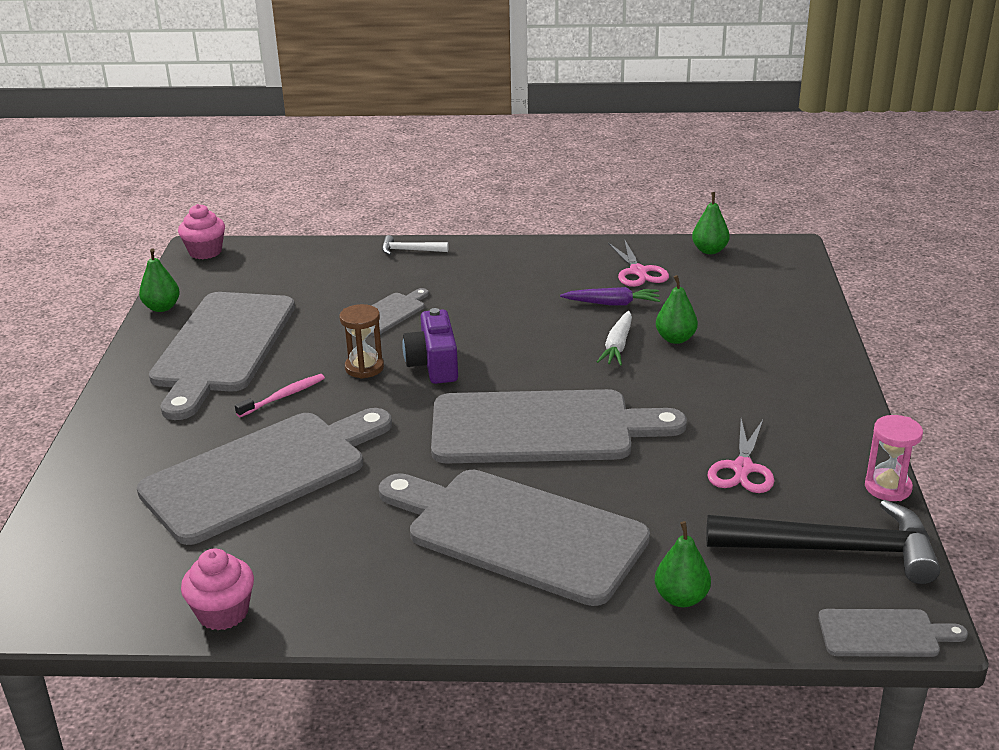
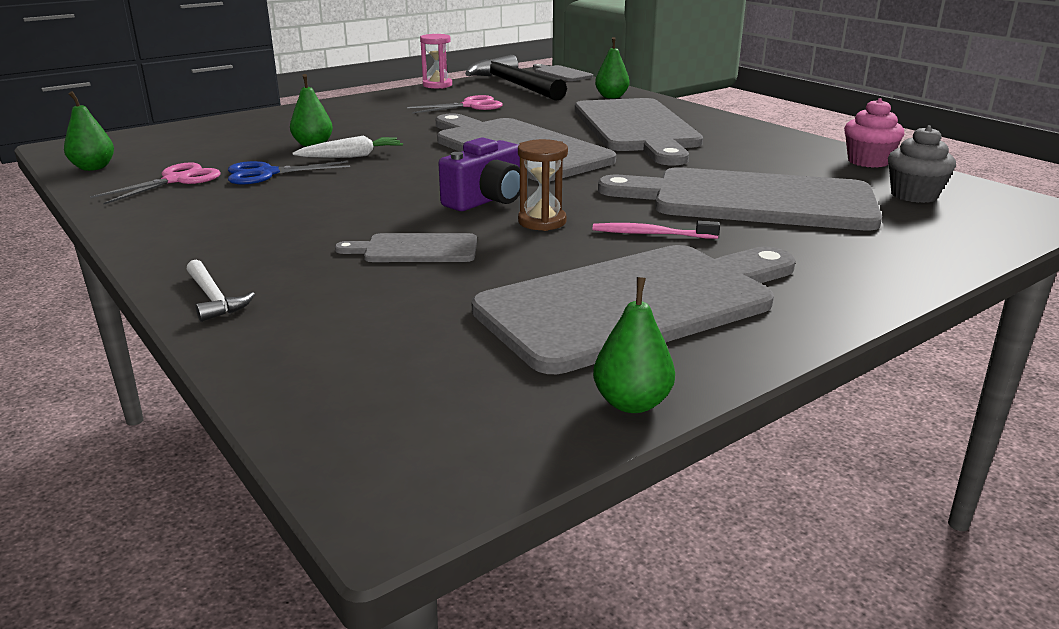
camera: 130 degrees left, 5 degrees down
(138, 565) = (914, 195): none -> grey cupcake
(205, 252) = (395, 484): pink cupcake -> none
(612, 303) = (267, 174): purple carrot -> blue scissors

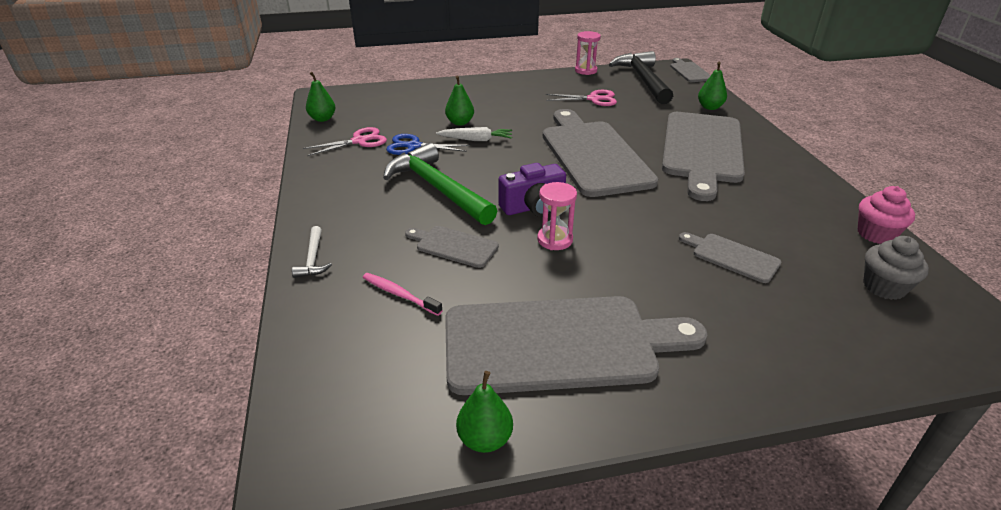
camera: 25 degrees right, 10 degrees up
(341, 205) = (437, 189): none -> green hammer
(542, 222) = (555, 240): brown hourglass -> pink hourglass
(651, 234) = (623, 274): pink toothbrush -> pink toothbrush (399, 294)
(751, 200) = (732, 256): grey cutting board -> grey cutting board, size x0.45

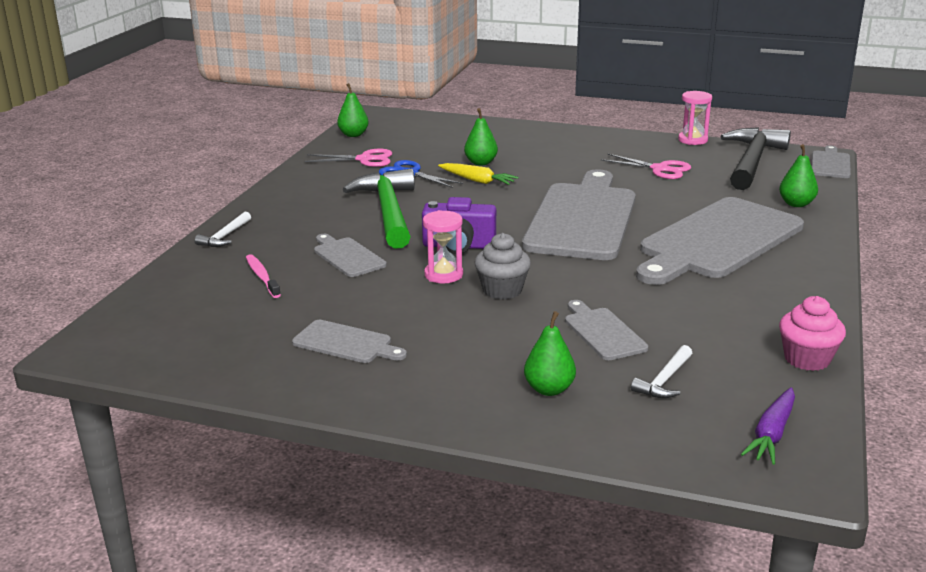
camera: 30 degrees right, 10 degrees down
(476, 140) = (477, 181): white carrot -> yellow carrot
(485, 439) = (215, 378): green pear -> green pear (549, 389)
(558, 344) = (346, 343): grey cutting board -> grey cutting board, size x0.45
(824, 287) = (665, 380): none -> white hammer
(884, 287) = (735, 399): grey cupcake -> grey cupcake (502, 290)
(942, 310) = (771, 434): none -> purple carrot

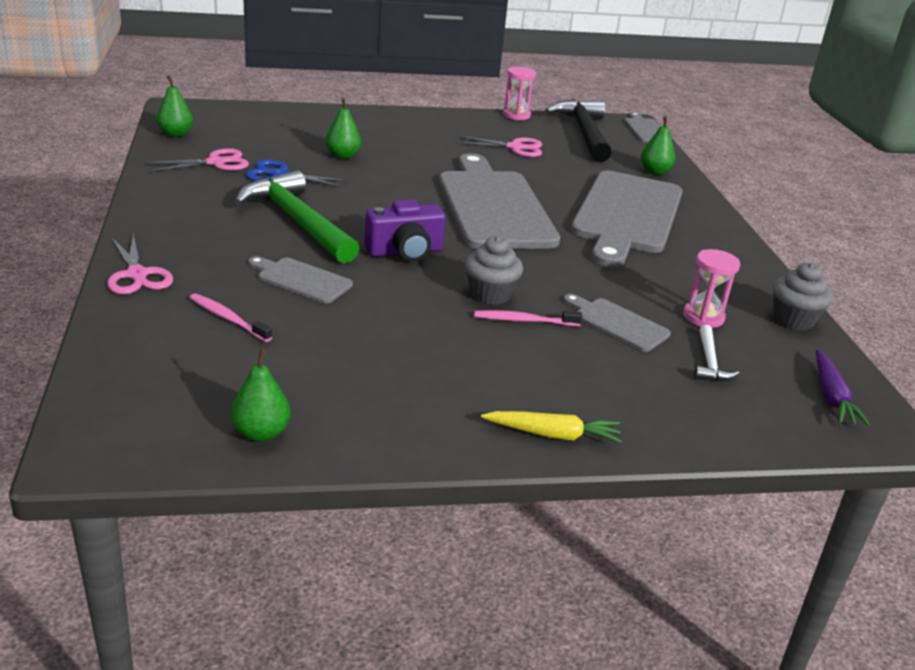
camera: 30 degrees left, 5 degrees up
(225, 236) = (137, 275): white hammer -> pink scissors
(346, 343) = (392, 381): grey cutting board -> none
(443, 275) = (419, 286): pink hourglass -> pink hourglass (703, 317)
(477, 181) = (357, 176): yellow carrot -> yellow carrot (553, 435)
(511, 316) = (524, 321): none -> pink toothbrush
(549, 389) = (626, 392): green pear -> green pear (261, 433)
(807, 359) = (793, 319): pink cupcake -> grey cupcake

